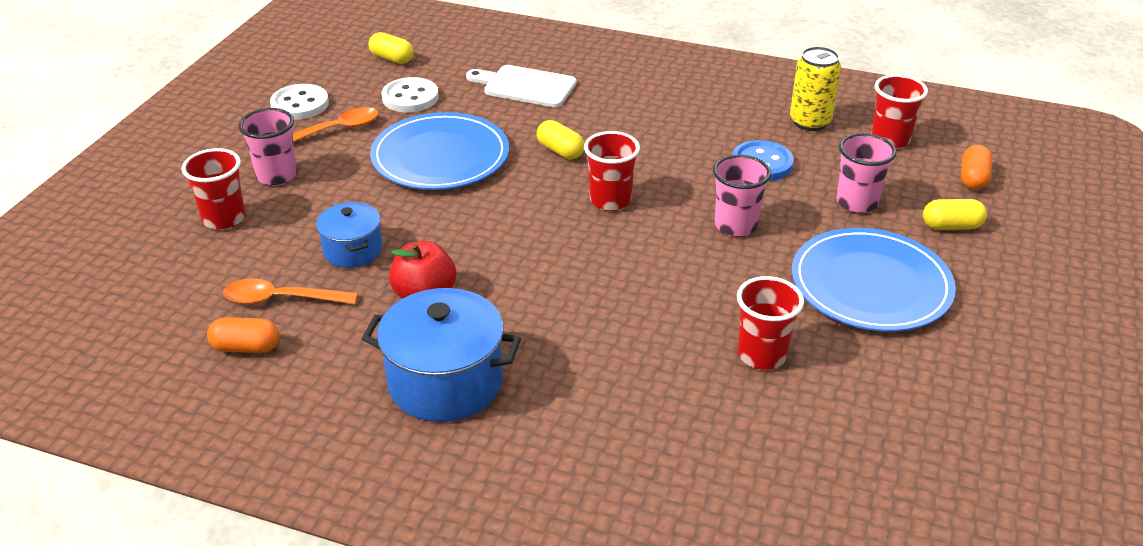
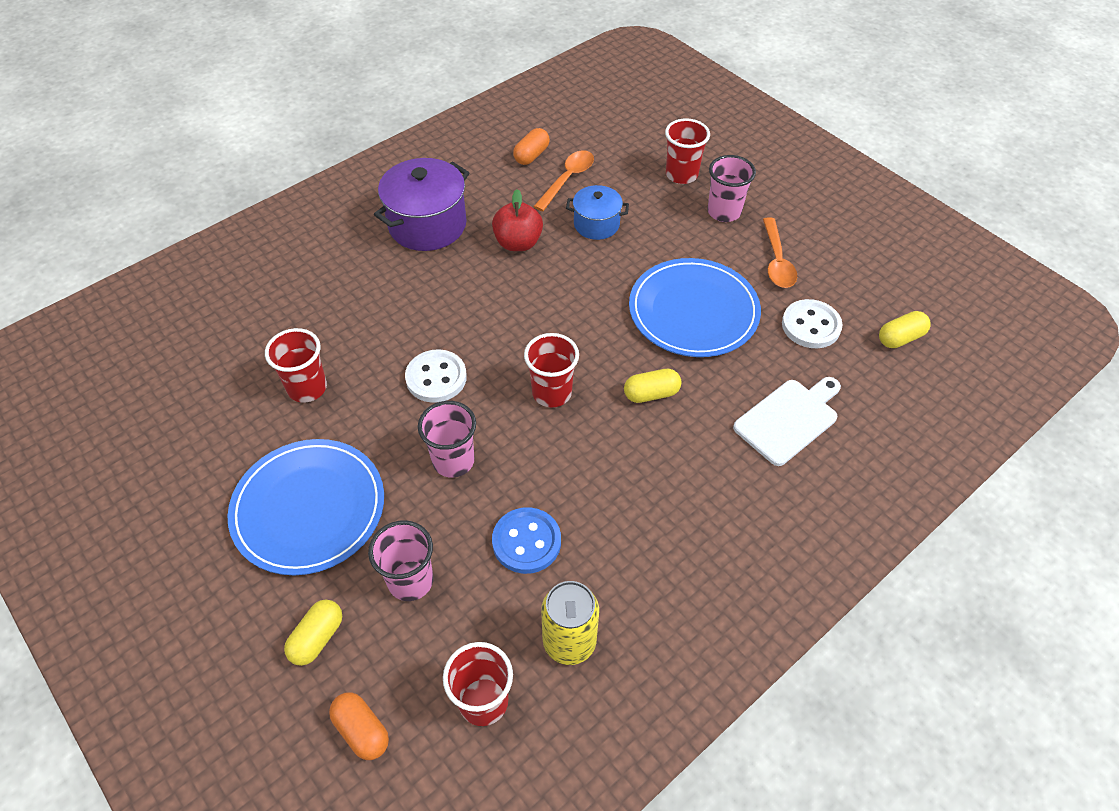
camera: 120 degrees right, 15 degrees up
(300, 104) = (836, 252): white button -> white button (436, 378)
(445, 382) = (427, 225): blue pot -> purple pot

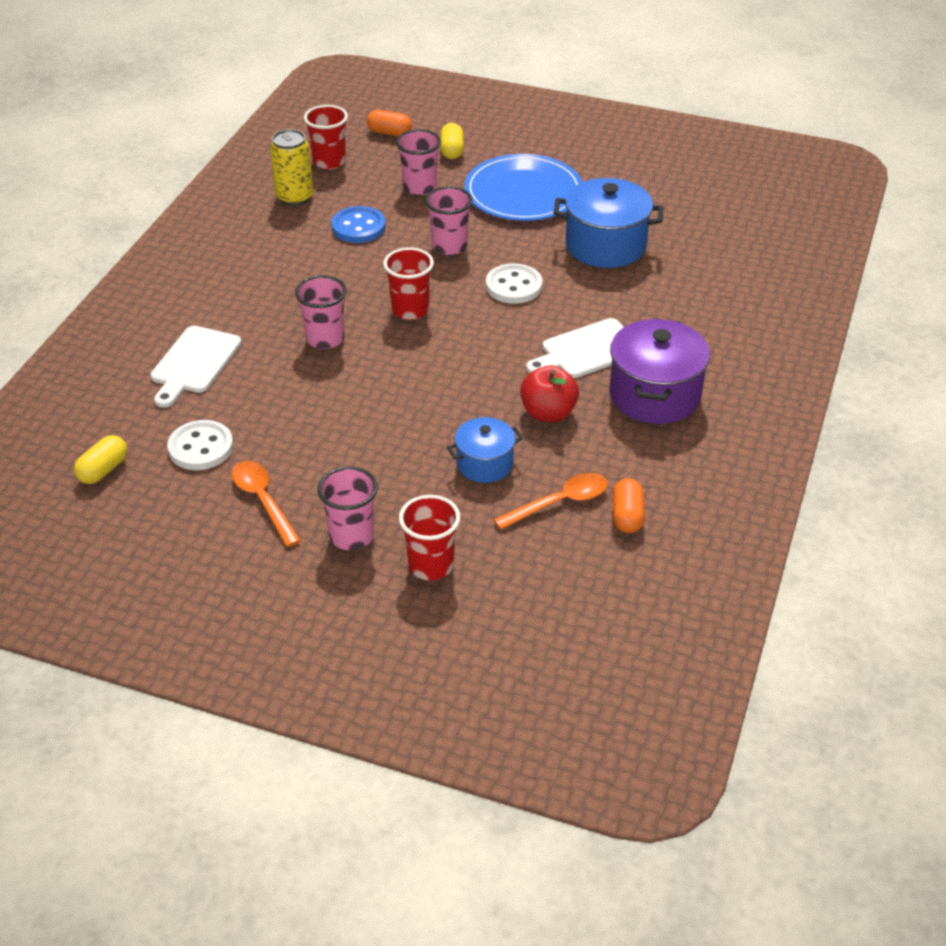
camera: 150 degrees right, 10 degrees down
(307, 388) = (605, 245): red cup -> blue pot
(438, 282) = (587, 350): none -> white cutting board
(567, 179) = (559, 503): orange spoon -> orange spoon turned 120 degrees counterclockwise
(651, 394) = (325, 339): yellow capsule -> pink cup
(693, 311) = (326, 417): blue plate -> none

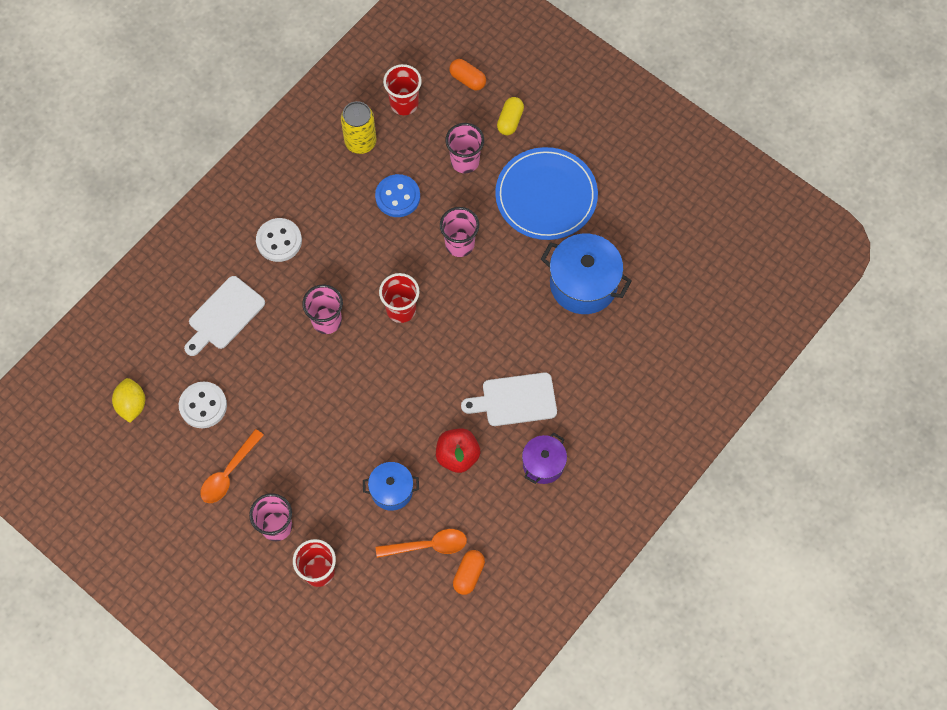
camera: 20 degrees right, 25 degrees up
(103, 470) = (132, 405): yellow capsule -> yellow lemon
(263, 501) = (229, 472): orange spoon -> orange spoon turned 135 degrees counterclockwise
(513, 286) = (490, 308): white button -> white button (279, 241)
(654, 395) = (543, 464): purple pot -> purple pot, size x0.59

